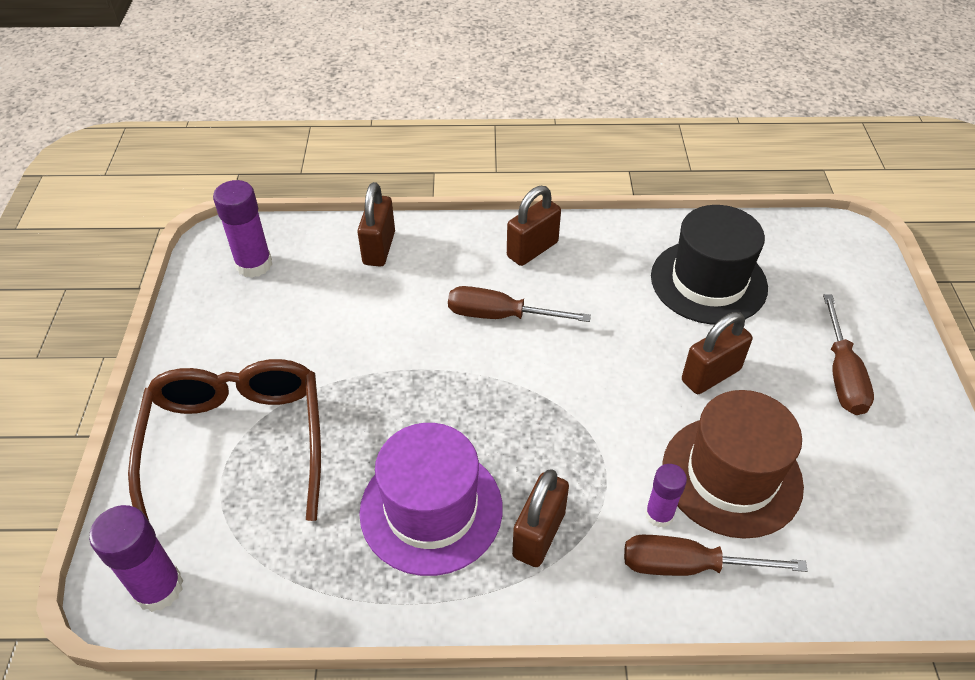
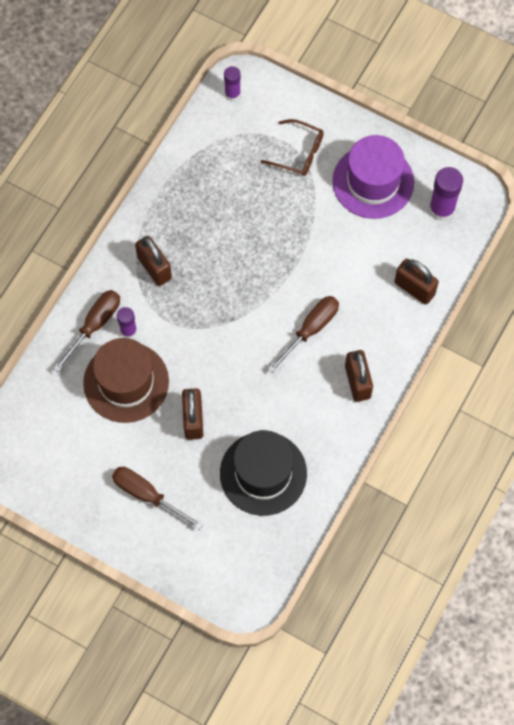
camera: 120 degrees right, 20 degrees up
(158, 588) = (232, 94): purple glue stick -> purple glue stick, size x0.62
(237, 444) = (298, 153): brown glasses -> brown glasses, size x0.52
(431, 509) = (200, 226): purple hat -> purple hat (373, 182)

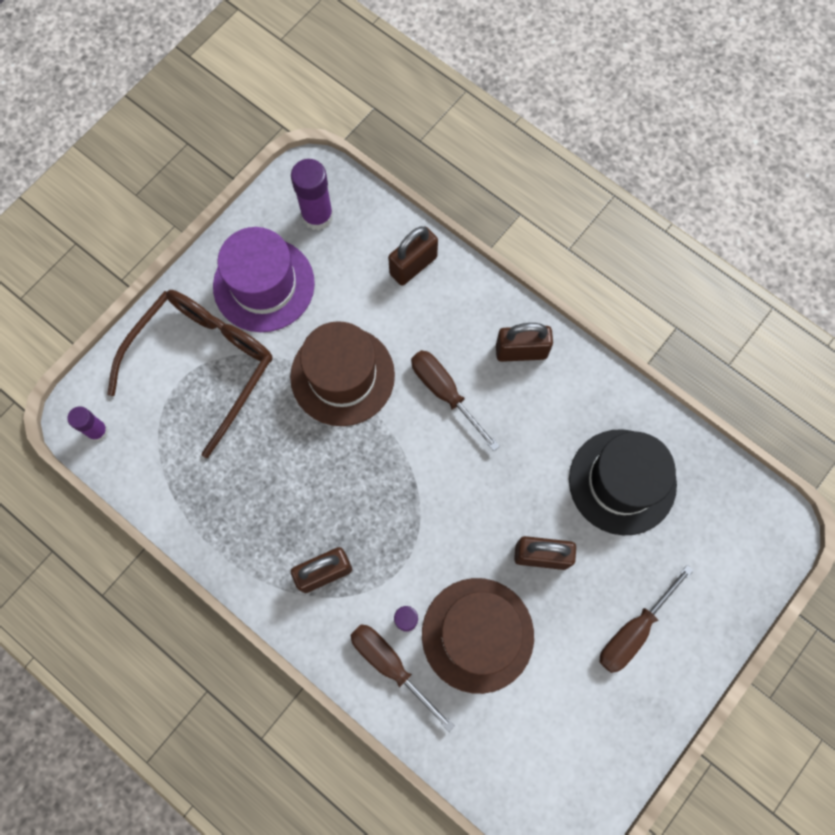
camera: 80 degrees left, 5 degrees up
(298, 153) = (203, 364): brown glasses -> brown glasses, size x1.91
(309, 252) = (342, 376): none -> brown hat

